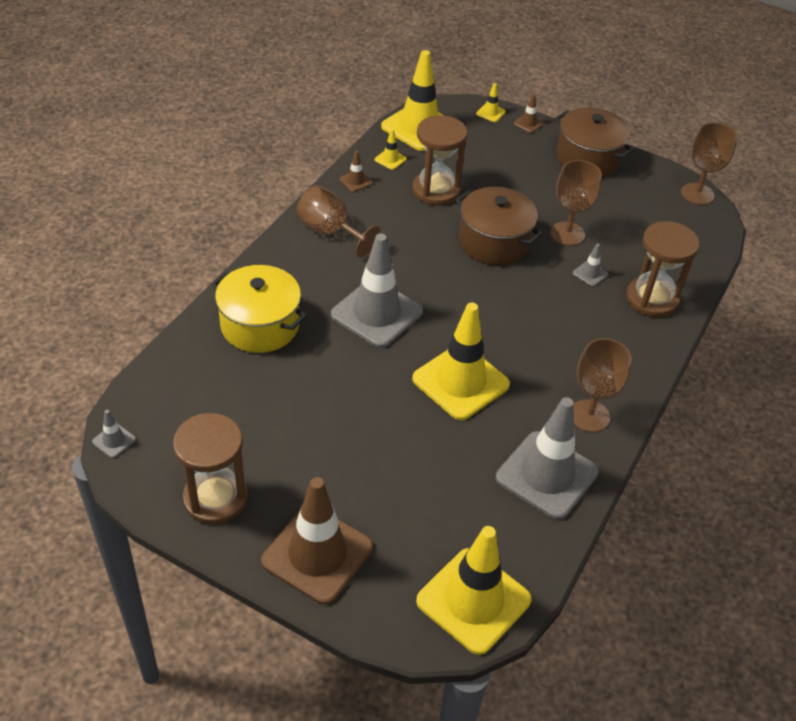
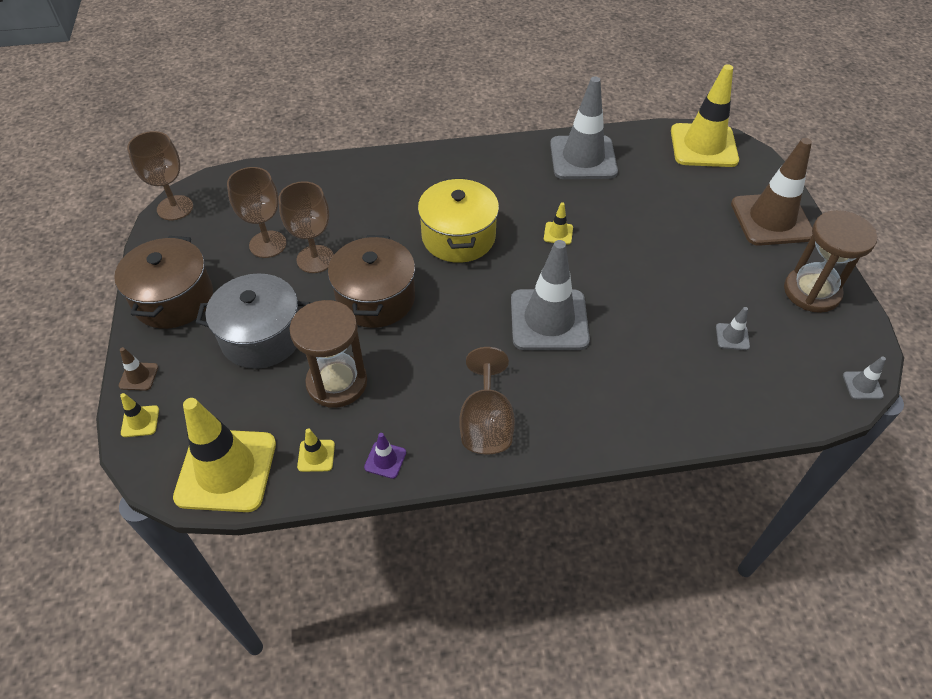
camera: 125 degrees left, 5 degrees up
(260, 325) = (653, 386): yellow pot -> yellow pot (458, 237)
(355, 181) = (385, 460): brown traffic cone -> purple traffic cone
(460, 382) = (558, 233): yellow traffic cone -> yellow traffic cone, size x0.41
(511, 179) = (262, 337): none -> grey pot
(589, 416) = (511, 162): brown goblet -> brown goblet (268, 244)
(590, 274) = (357, 223): grey traffic cone -> grey traffic cone (732, 337)
(651, 299) = (353, 180): brown hourglass -> none

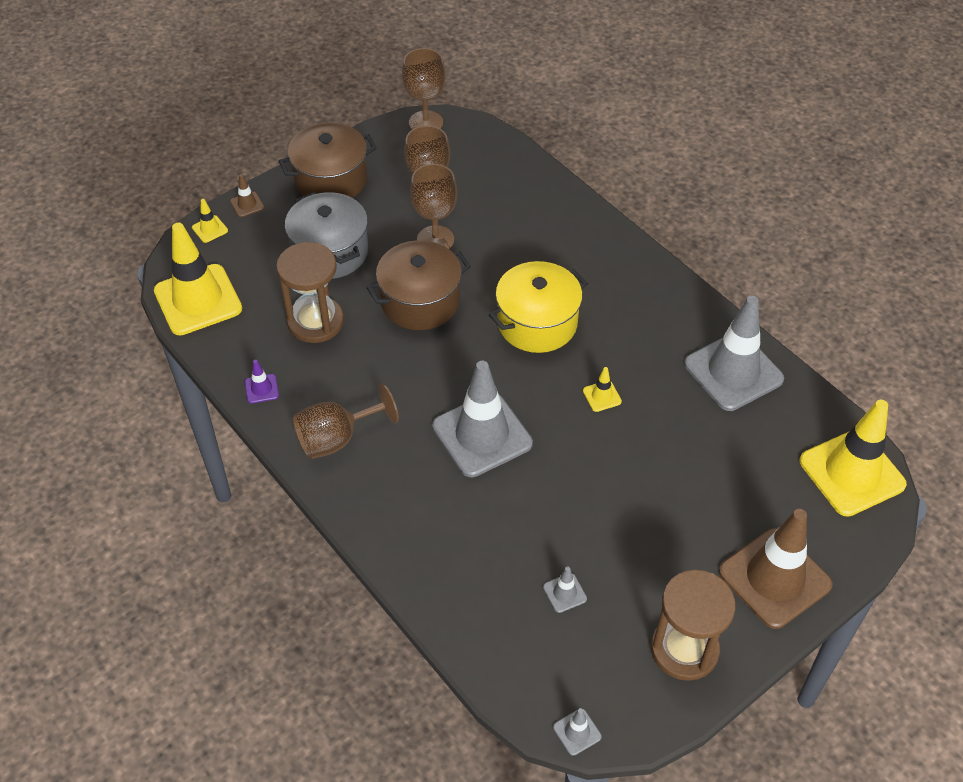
camera: 60 degrees right, 0 degrees up
(316, 455) = (240, 345): yellow traffic cone -> none

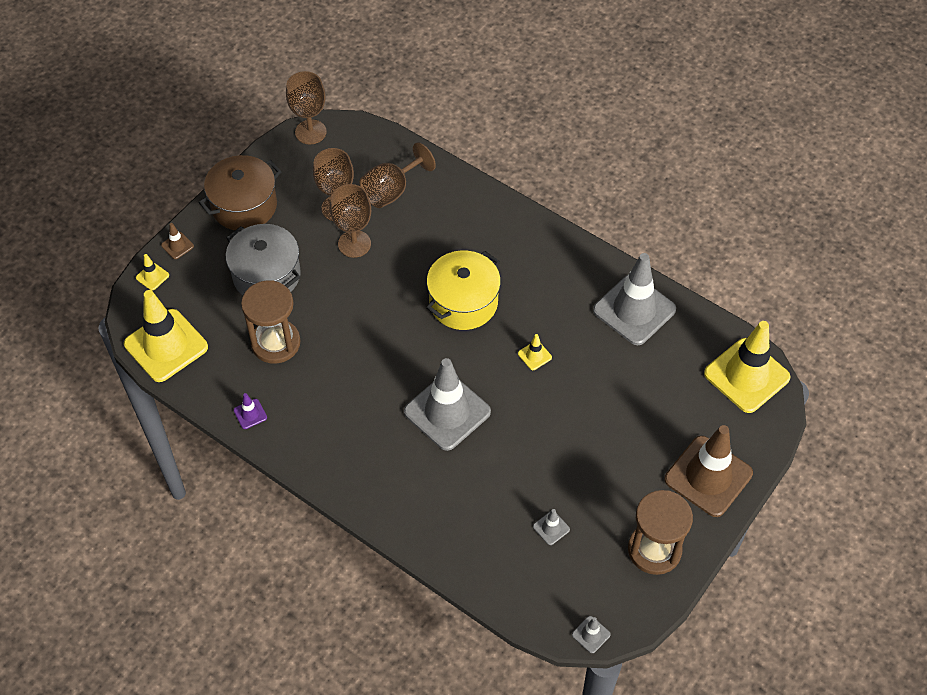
camera: 15 degrees left, 5 degrees up
(336, 438) = (328, 443): brown goblet -> brown goblet (391, 191)
(420, 301) = (359, 304): brown pot -> none

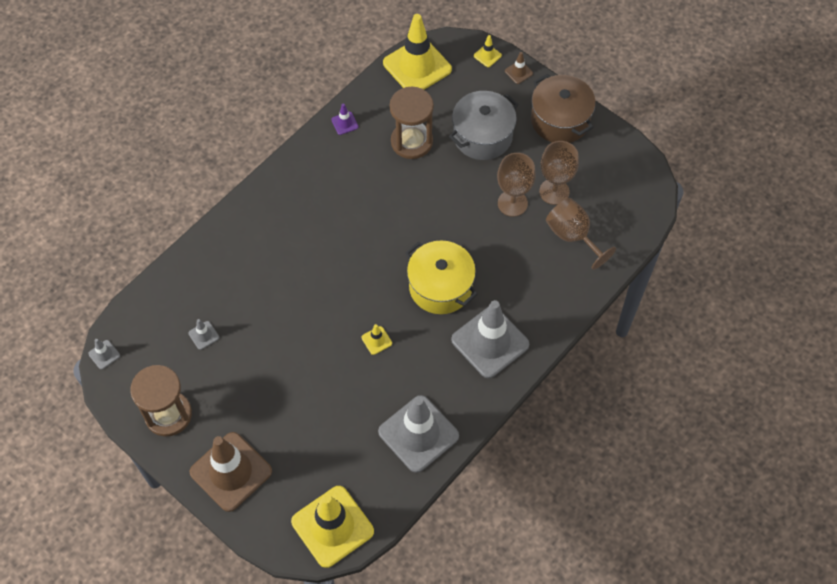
camera: 95 degrees right, 5 degrees up
(310, 132) = (646, 173): brown goblet -> none
(447, 412) = (327, 265): grey traffic cone -> grey traffic cone (490, 342)

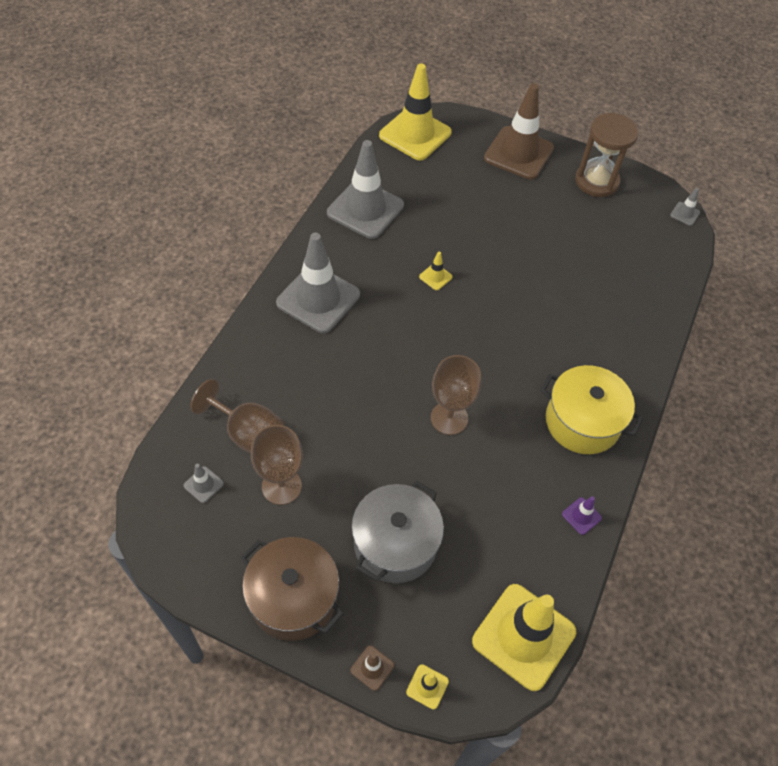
camera: 160 degrees right, 5 degrees down
(204, 335) = (605, 247): grey traffic cone -> grey traffic cone (203, 484)
(411, 142) = (485, 511): brown hourglass -> none
(440, 287) = (388, 342): yellow pot -> yellow pot (582, 422)
(512, 203) = (331, 457): brown goblet -> brown goblet (449, 418)

